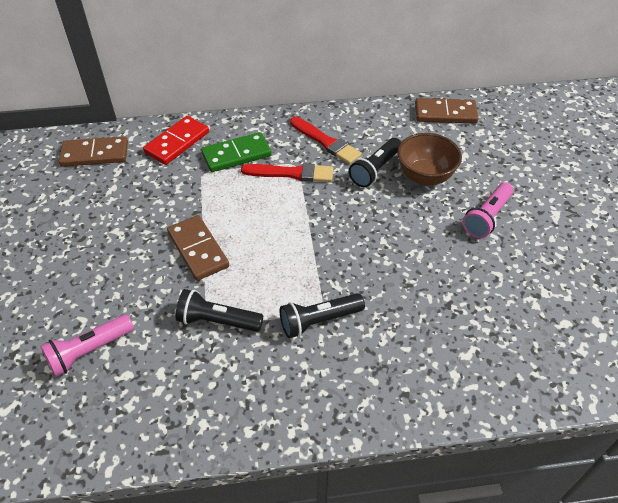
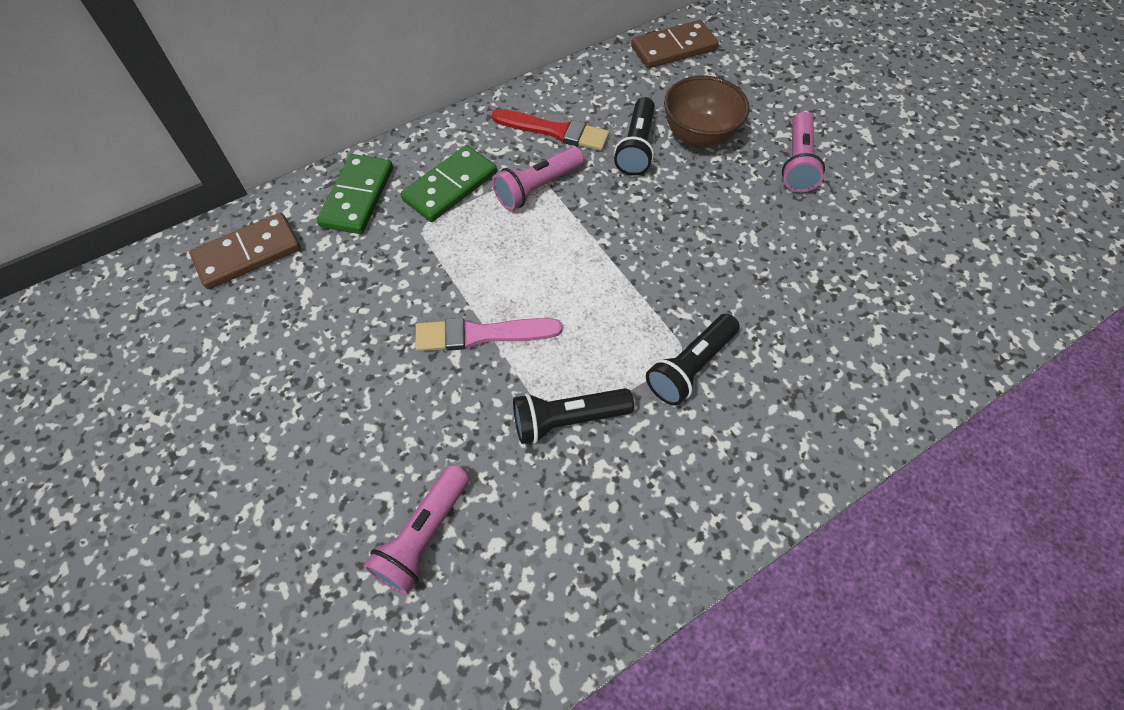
camera: 25 degrees left, 10 degrees up
(177, 142) = (358, 197): red domino -> green domino
(198, 249) = (481, 334): brown domino -> pink brush
(291, 173) = (537, 187): red brush -> pink flashlight

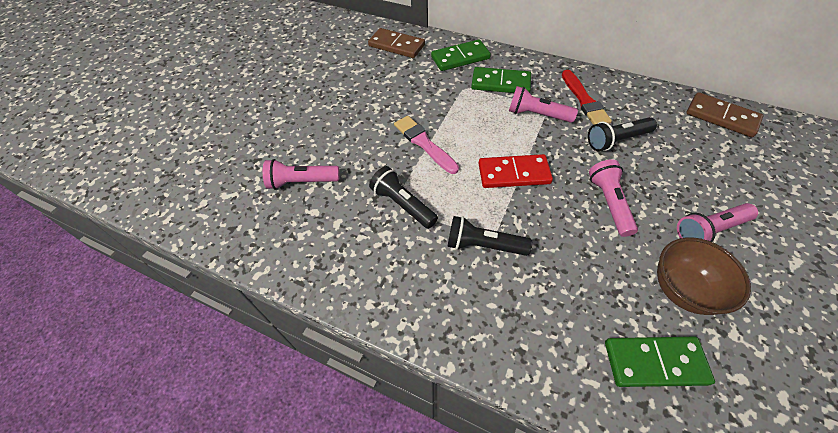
camera: 60 degrees right, 5 degrees down
(609, 271) = (514, 174): none -> red domino
(699, 136) = (663, 165): brown bowl -> brown bowl (683, 290)
(714, 214) = (609, 203): none -> pink flashlight
(908, 309) = (655, 362): none -> green domino

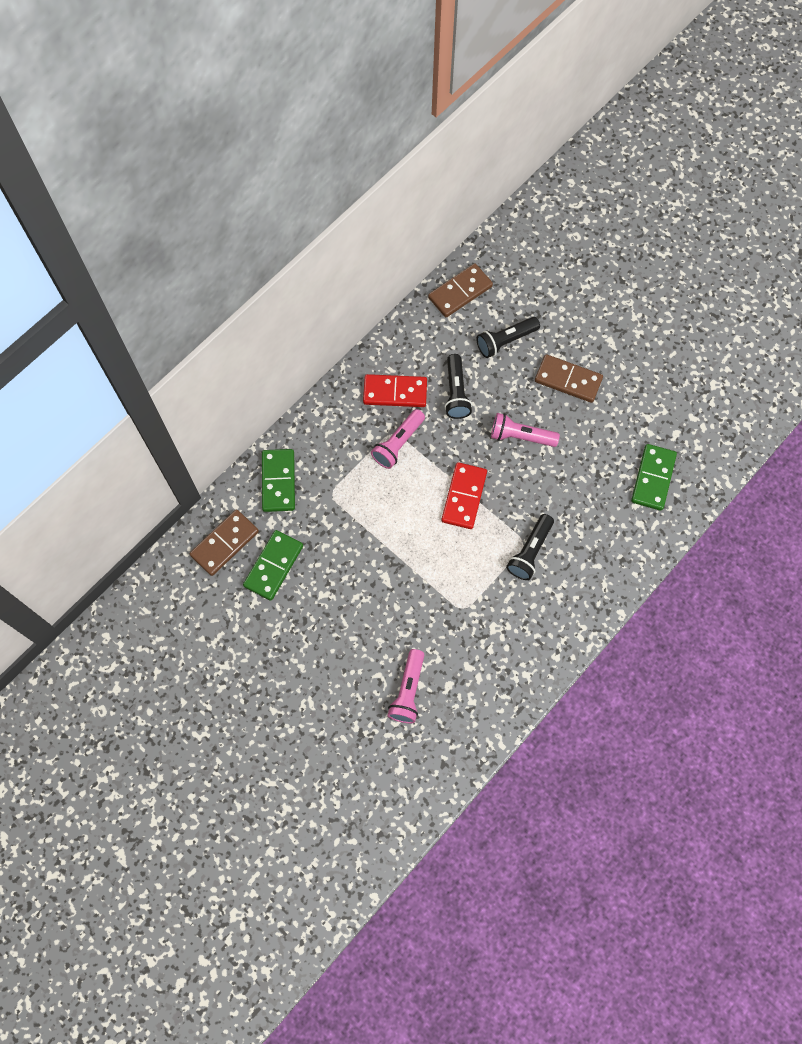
camera: 75 degrees left, 15 degrees up
(403, 204) = (467, 603): black flashlight -> black flashlight (505, 341)
(424, 143) = (398, 562): pink brush -> none
(500, 83) = (338, 457): green domino -> green domino (274, 566)
(584, 100) = (395, 392): red brush -> red domino
(683, 290) = (609, 429): brown bowl -> none
(709, 230) = (568, 380): pink flashlight -> brown domino

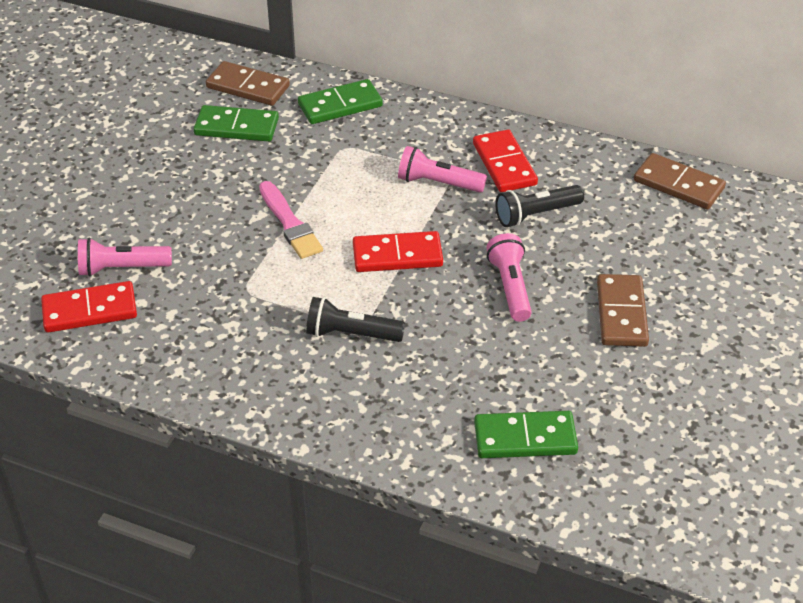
camera: 70 degrees right, 25 degrees down
(403, 559) = (290, 223): none -> pink brush
(445, 723) = (90, 310): none -> red domino
(505, 341) = (638, 241): black flashlight -> none

